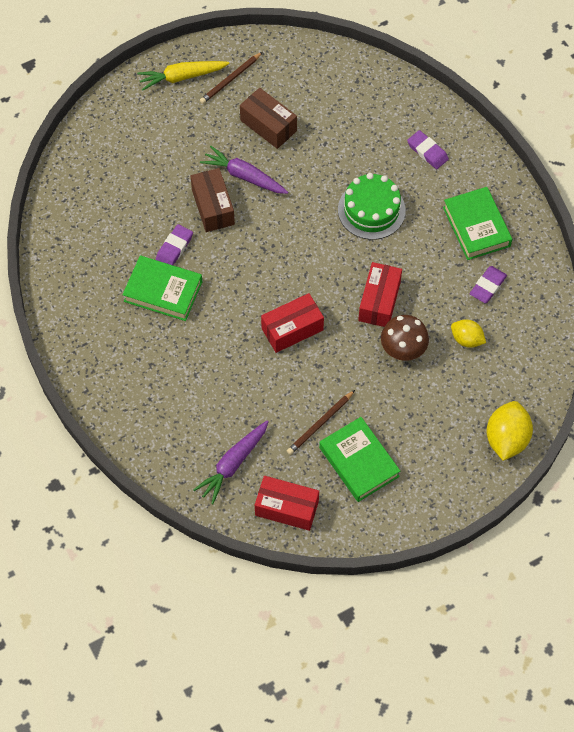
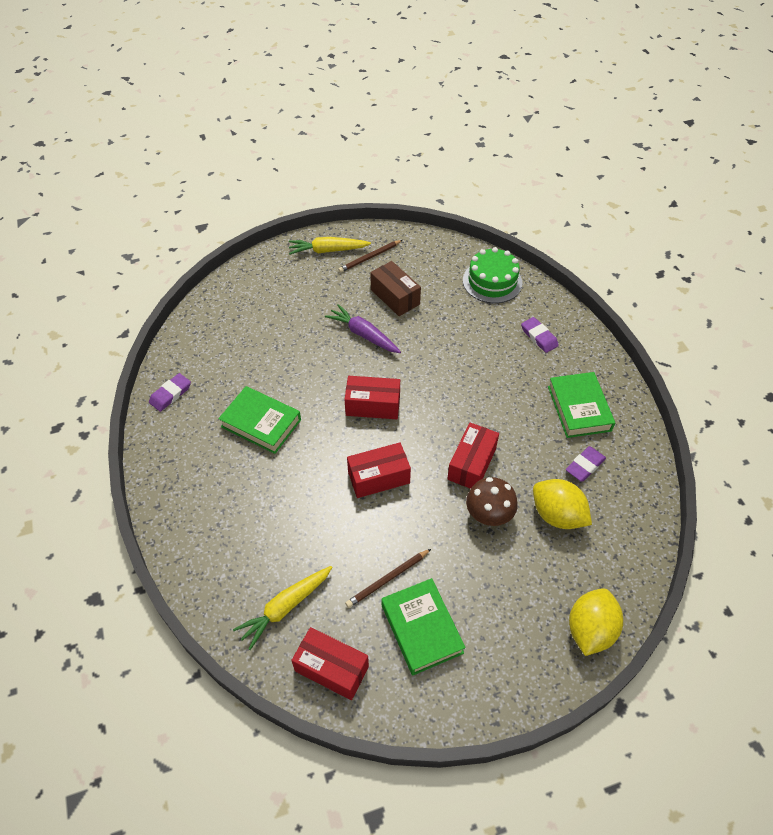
camera: 10 degrees right, 10 degrees down
(174, 248) = (283, 386): purple eraser -> purple eraser (170, 394)
(213, 207) = (328, 356): brown box -> none
(233, 464) = (285, 607): purple carrot -> yellow carrot
(271, 255) = (373, 405): none -> red box
(371, 210) = (477, 379): green cake -> green cake (492, 281)
(466, 339) = (557, 515): yellow lemon -> yellow lemon, size x1.62

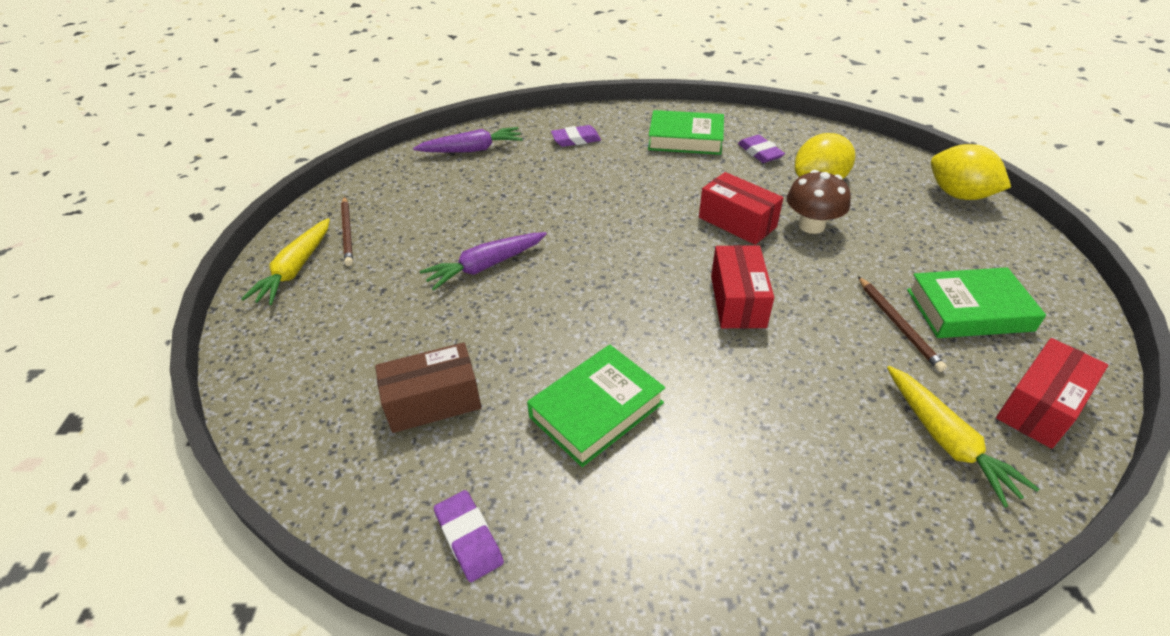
camera: 70 degrees left, 10 degrees down
(373, 405) = (615, 282): red box -> none
(395, 297) = (438, 225): brown box -> brown box (433, 401)
(492, 281) = (472, 150): green cake -> purple carrot

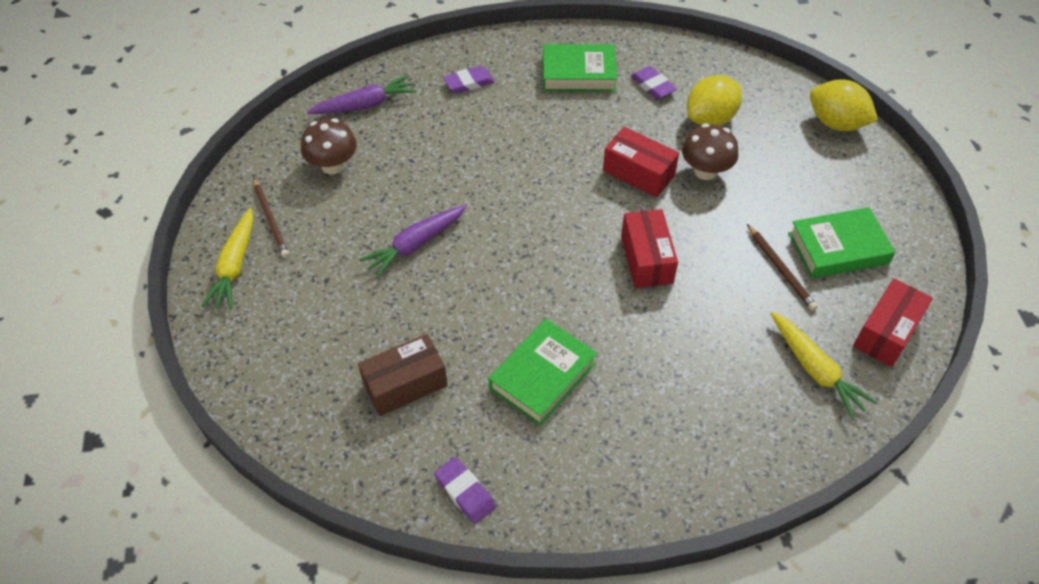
camera: 10 degrees left, 10 degrees up
(425, 193) = (333, 165): none -> brown mushroom

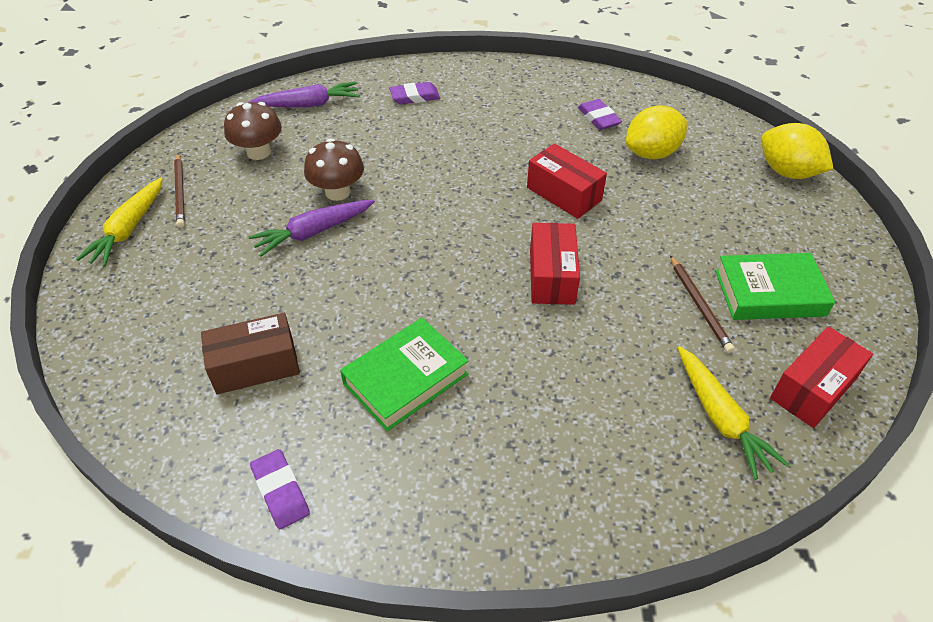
camera: 10 degrees right, 5 degrees down
(578, 74) = (526, 100): green book -> none
(705, 171) = (636, 200): brown mushroom -> brown mushroom (337, 192)

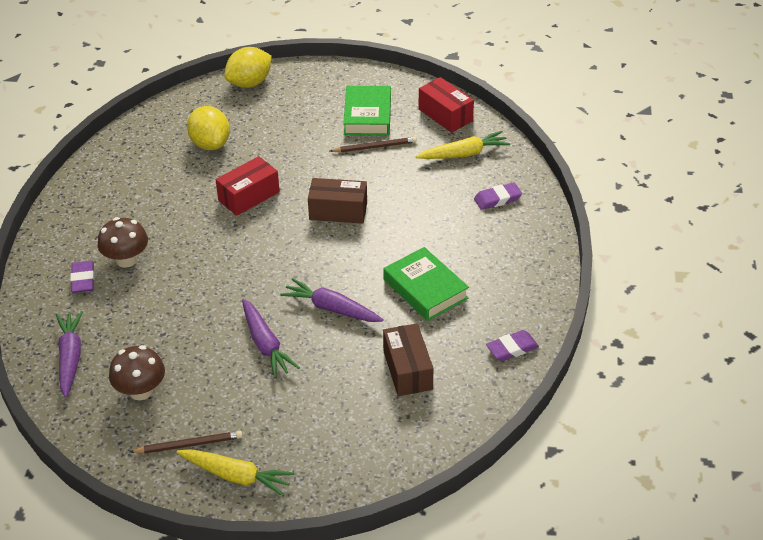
camera: 85 degrees left, 5 degrees down
(337, 192) = (215, 331): brown mushroom -> brown mushroom (126, 260)
(369, 284) = (331, 308): none -> purple carrot
(552, 276) = (338, 211): red box -> brown box
(598, 118) = (154, 166): purple eraser -> purple eraser (497, 199)

